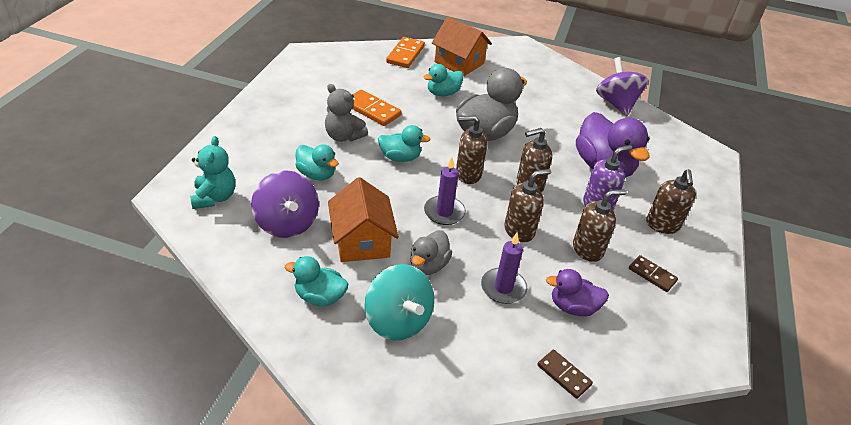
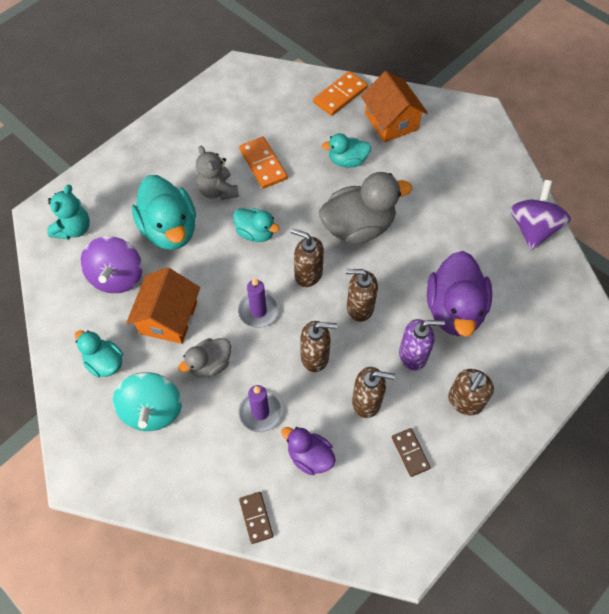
camera: 30 degrees right, 20 degrees up
(316, 174) = (170, 229): turquoise duck -> turquoise duck, size x1.79

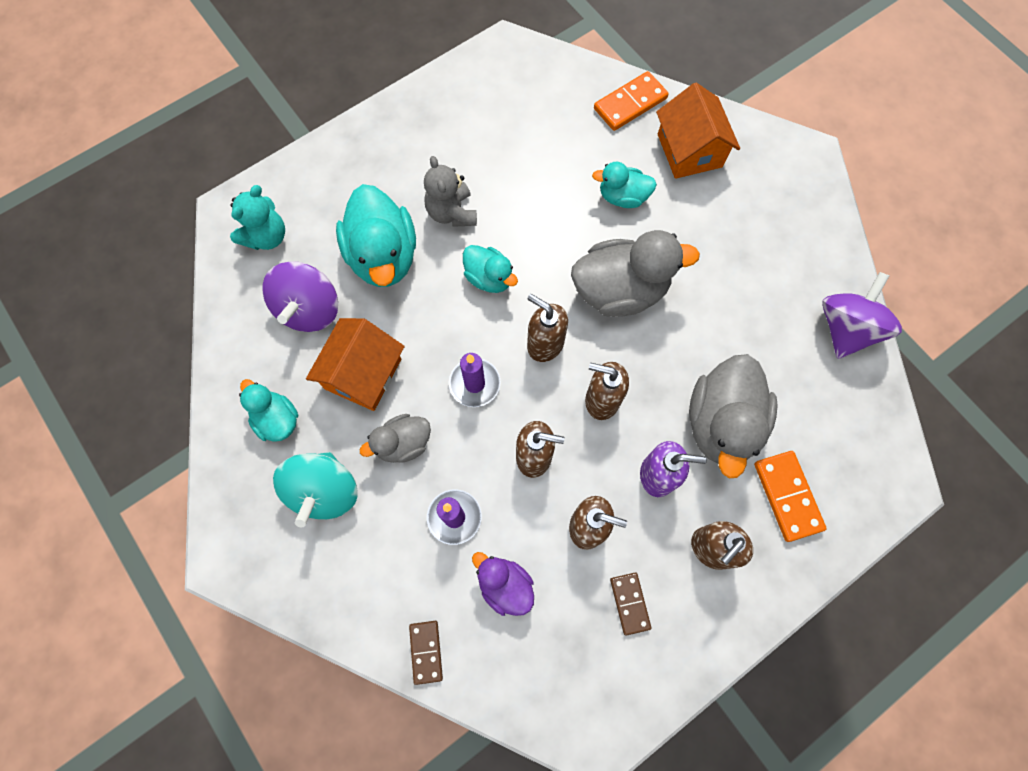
camera: 10 degrees right, 10 degrees up
(263, 164) = (514, 185): orange domino -> orange domino (787, 496)
(454, 310) = (721, 423): purple duck -> grey duck

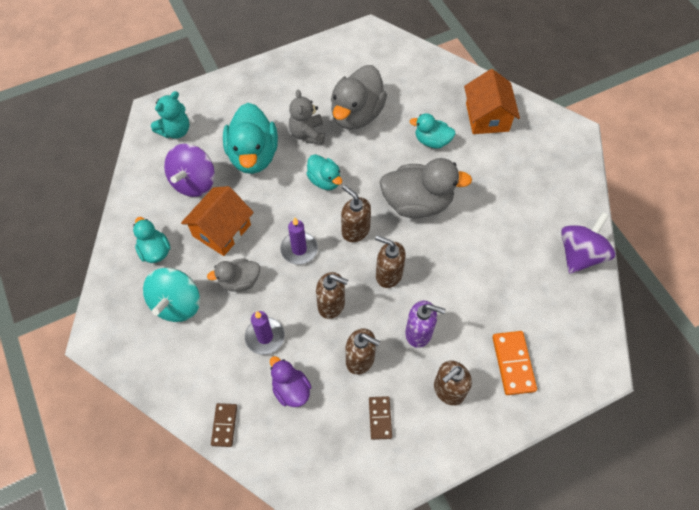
camera: 10 degrees right, 10 degrees down
(630, 104) = (450, 80): orange domino -> none
(721, 423) = (473, 305): grey duck -> grey duck (357, 114)

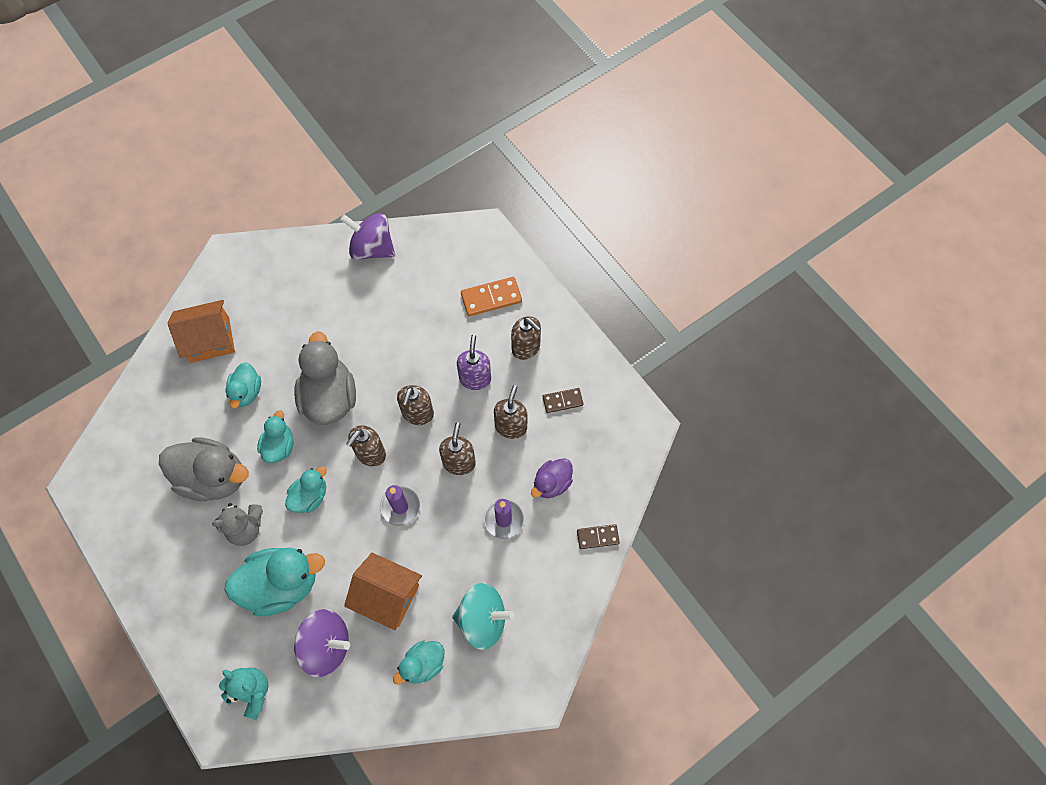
camera: 100 degrees left, 5 degrees up
(239, 281) = (446, 560): grey duck -> none
(376, 161) = (279, 446): none -> turquoise duck

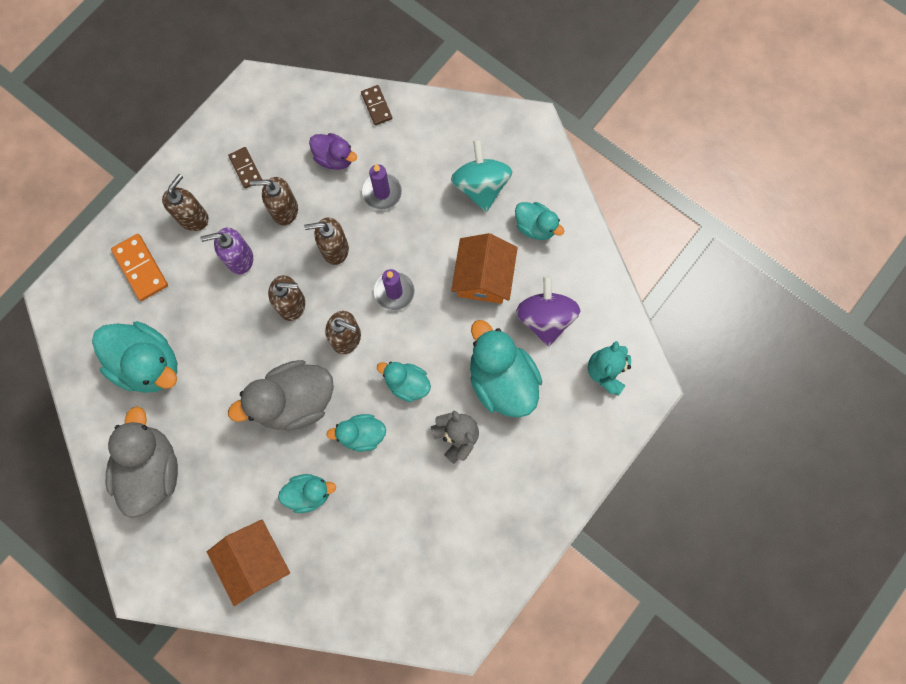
camera: 105 degrees left, 10 degrees up
(213, 477) = (413, 491): grey duck -> grey duck (152, 469)
(372, 248) = (101, 416): purple spinning top -> none
(404, 289) = (148, 364): none -> turquoise duck

